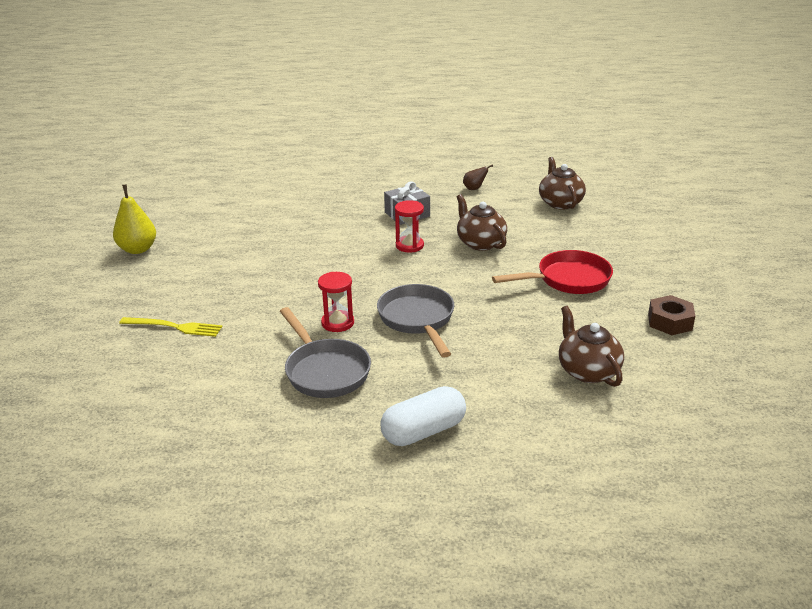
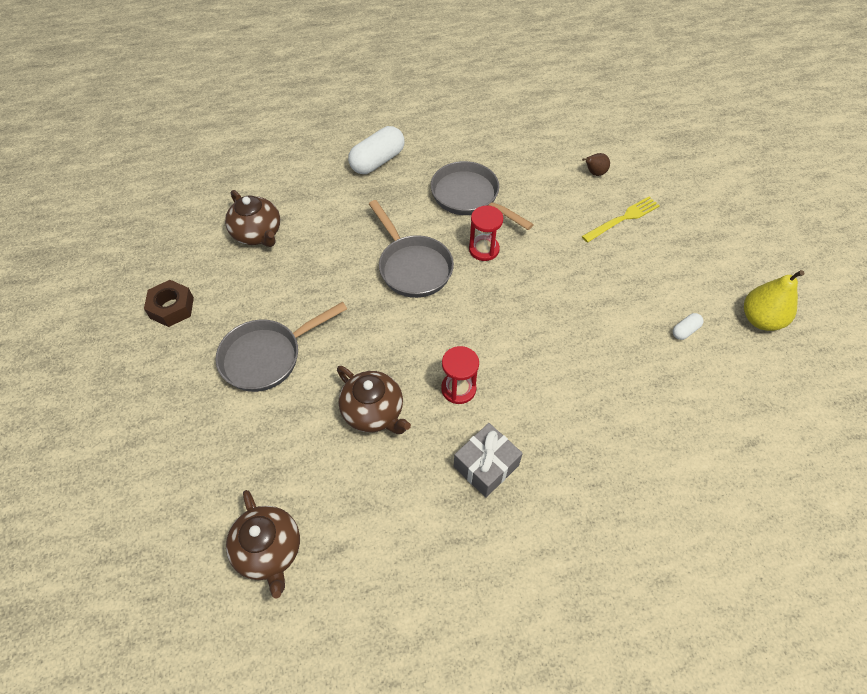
camera: 165 degrees right, 25 degrees up
(174, 327) = (623, 219): yellow fork -> yellow fork turned 150 degrees clockwise
(205, 251) = (685, 330): none -> white capsule
(474, 188) = (407, 573): brown pear -> brown pear (594, 173)
(568, 280) = (267, 356): red pan -> grey pan

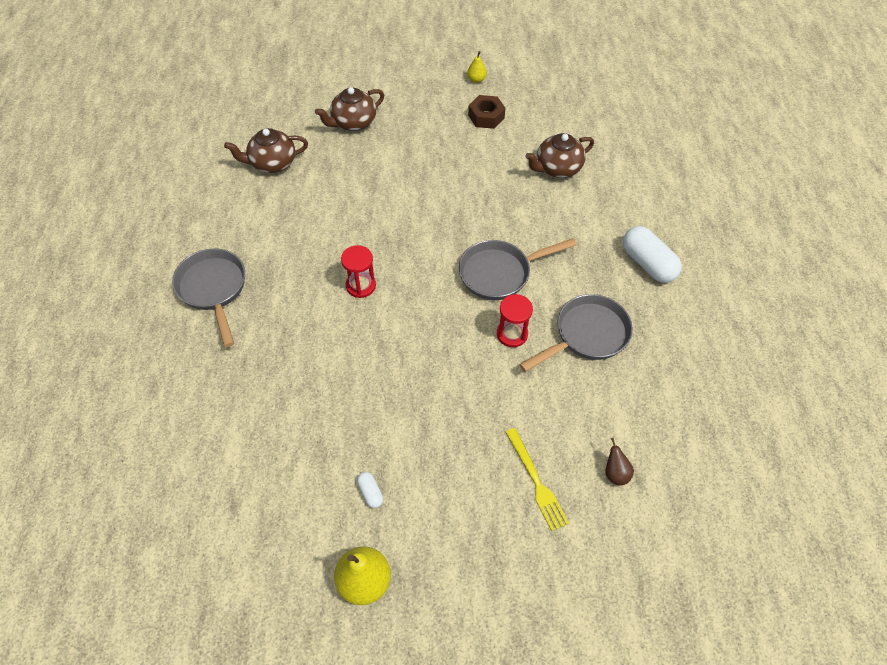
camera: 100 degrees right, 0 degrees up
(99, 327) = (476, 80): none -> yellow pear
(267, 356) = (425, 169): grey pan -> grey pan (213, 289)
(373, 412) = (356, 228): brown teapot -> brown teapot (353, 122)
(486, 466) = (287, 291): grey gift -> none

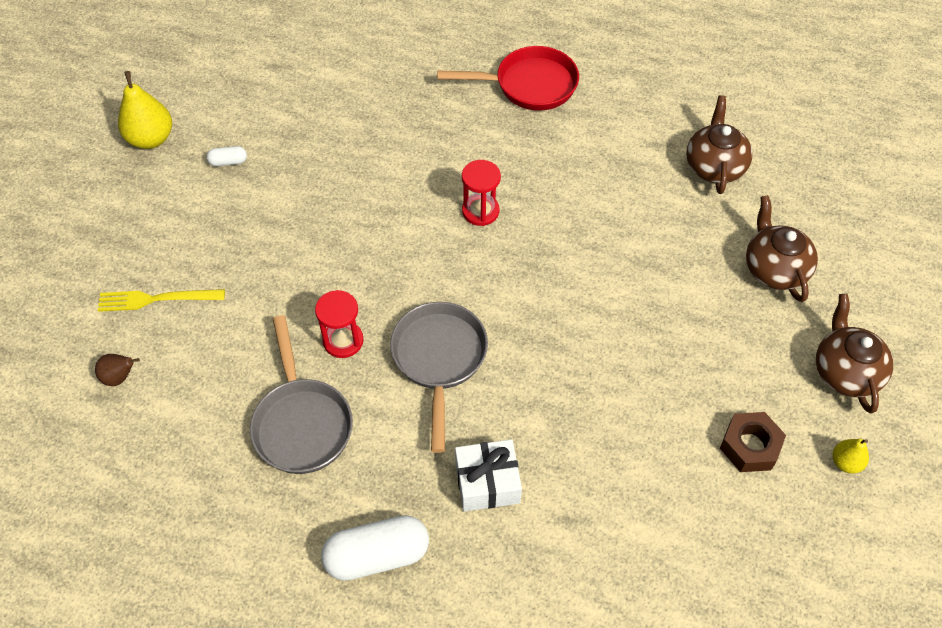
camera: 110 degrees right, 0 degrees up
(213, 289) = (529, 85): grey pan -> red pan
(557, 168) = (606, 508): brown teapot -> brown teapot (845, 371)
(572, 224) = (487, 482): none -> white gift

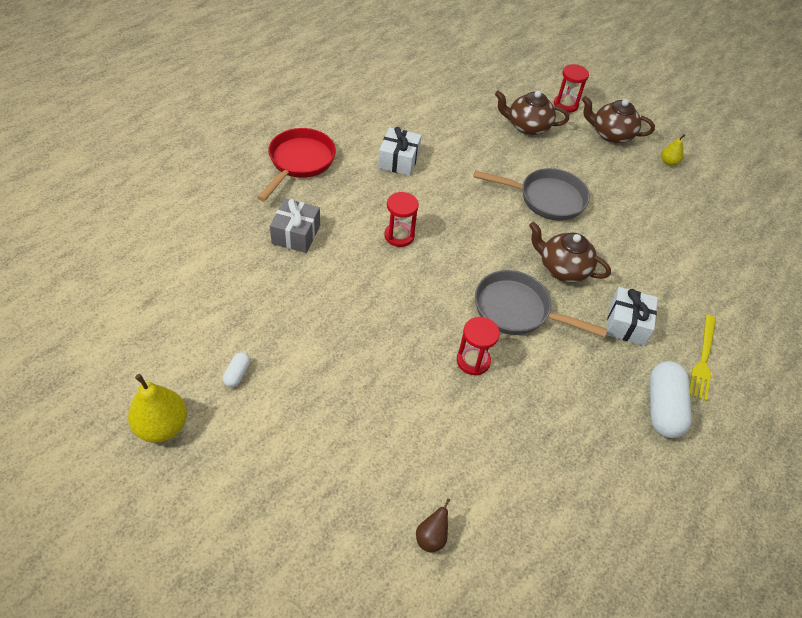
camera: 70 degrees left, 5 degrees down
(156, 299) = (360, 481): yellow fork -> yellow fork (703, 359)
(302, 423) = (536, 414): grey pan -> grey pan (546, 198)
(423, 128) = (296, 234): none -> grey gift
(600, 165) = (398, 160): none -> white gift
(714, 166) = (434, 113): brown teapot -> brown teapot (563, 268)
(750, 446) = (644, 193): brown nut -> none
(862, 298) = (565, 105): none -> red hourglass

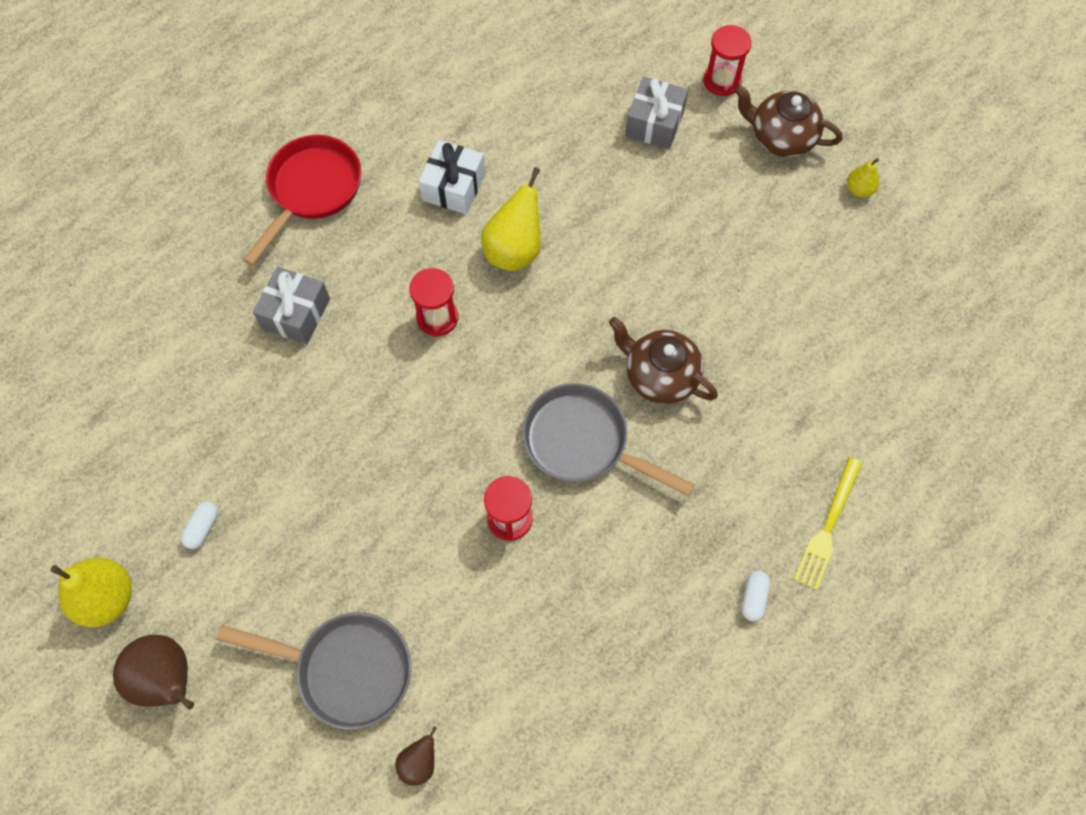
camera: 10 degrees right, 15 degrees up
(216, 484) = (168, 679): none -> brown pear
(447, 196) = (514, 250): none -> yellow pear
(527, 126) = (654, 123): brown teapot -> grey gift
(546, 198) = (658, 255): grey pan -> grey pan (346, 669)
(626, 324) = (732, 468): white gift -> none
(663, 407) = (753, 598): white capsule -> white capsule, size x0.47

